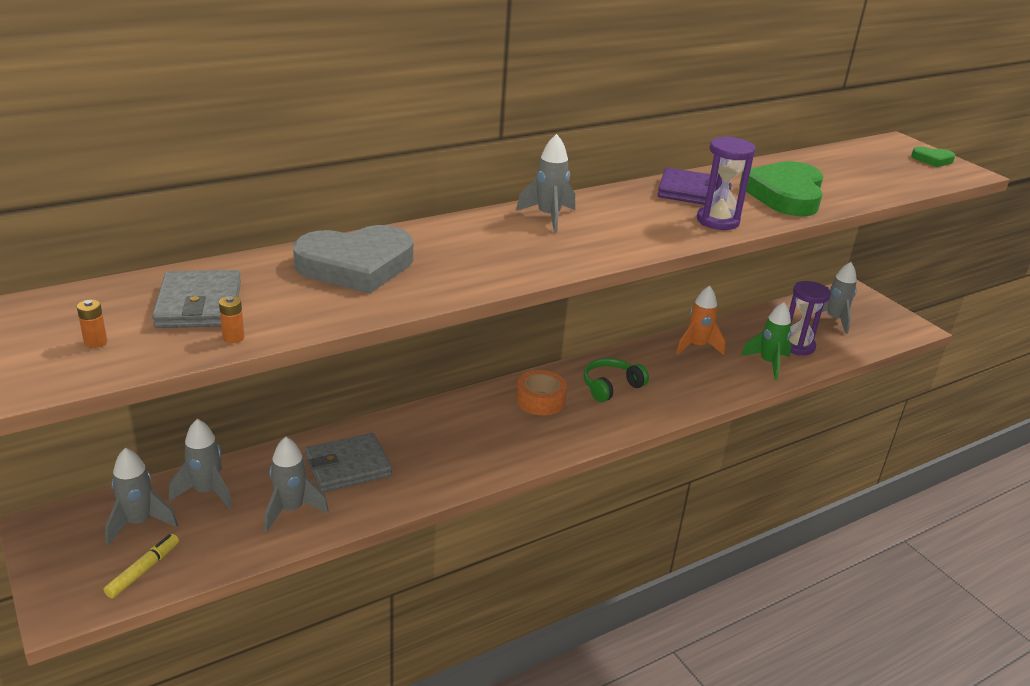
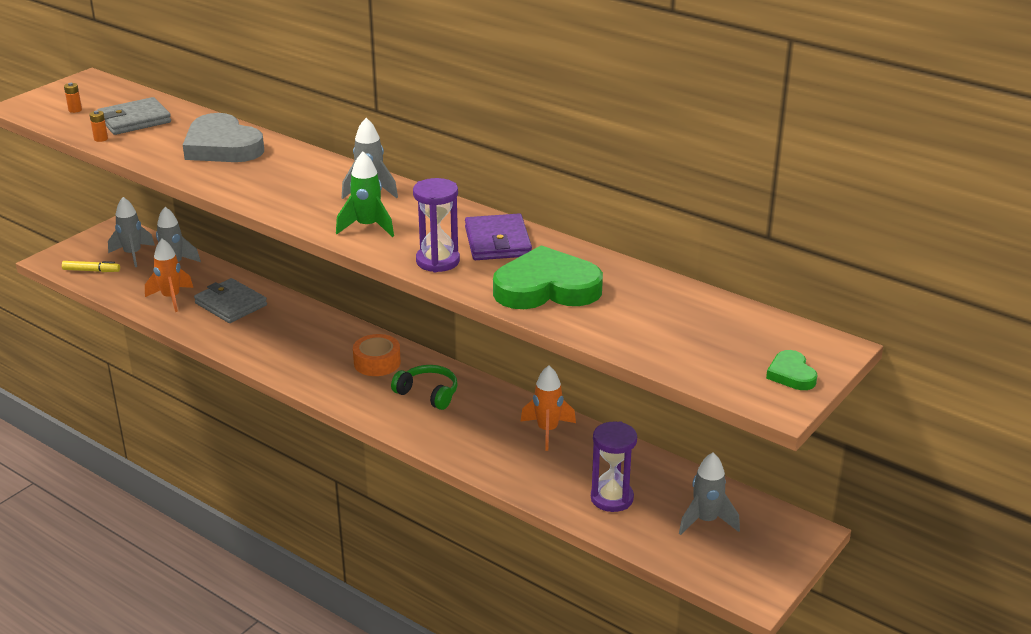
camera: 70 degrees right, 0 degrees up
(291, 510) = (171, 298): grey rocket -> orange rocket
(768, 363) = (554, 482): green rocket -> green rocket (367, 227)

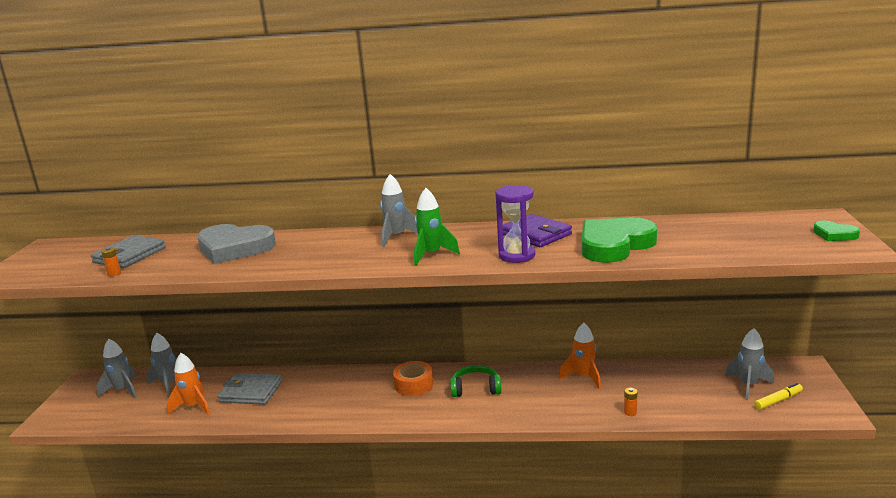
camera: 30 degrees left, 10 degrees down
(75, 110) = (60, 264): orange battery -> orange battery (630, 412)
(91, 271) = (95, 414): yellow marker -> yellow marker (778, 400)
(612, 498) = (679, 398): purple hourglass -> none

